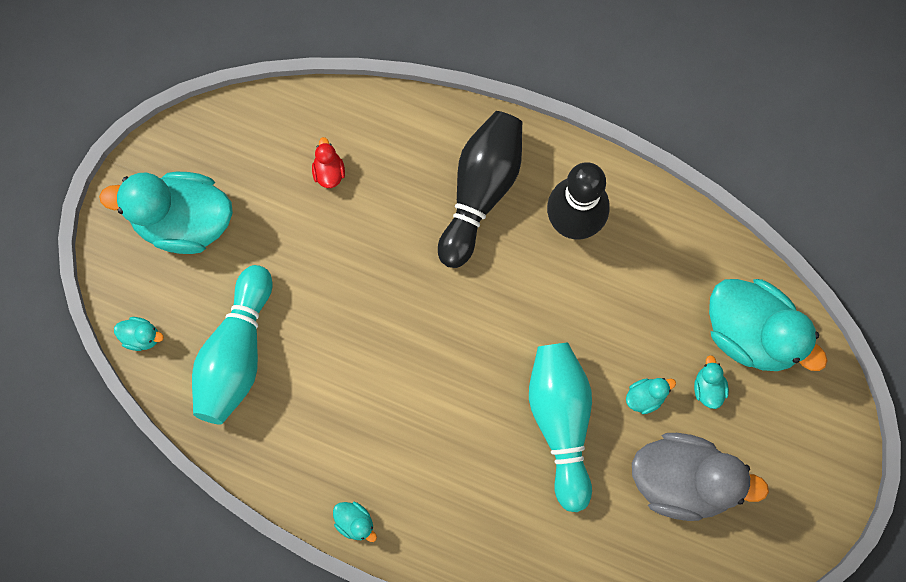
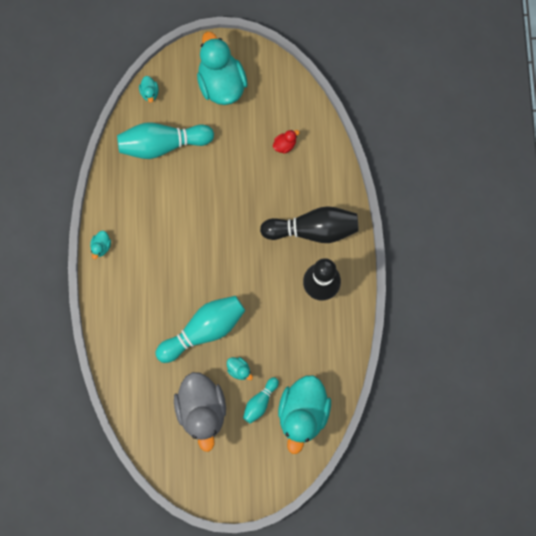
camera: 65 degrees right, 0 degrees up
(708, 388) = (260, 402): turquoise duck -> turquoise bowling pin

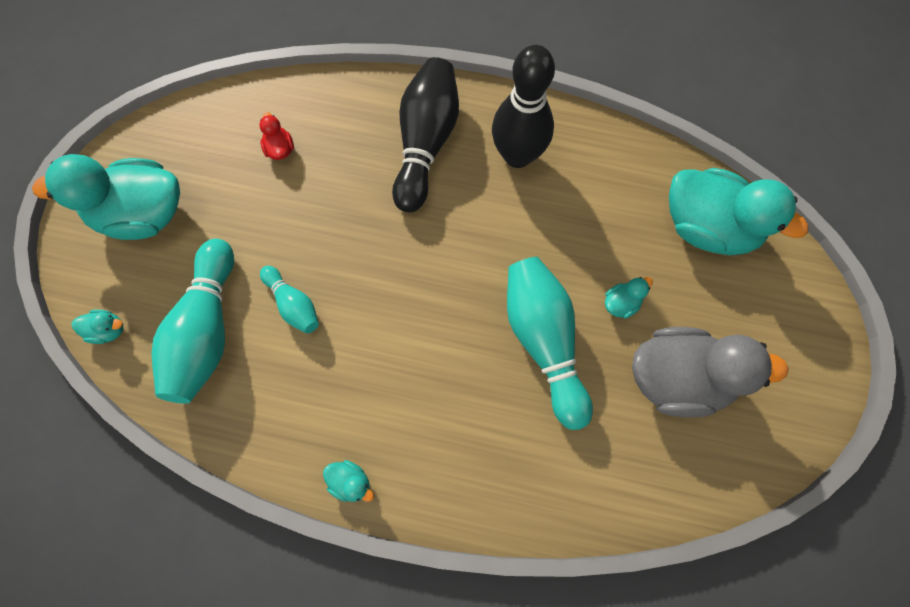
camera: 75 degrees left, 5 degrees down
(260, 402) = (679, 284): turquoise bowling pin -> turquoise bowling pin (293, 304)

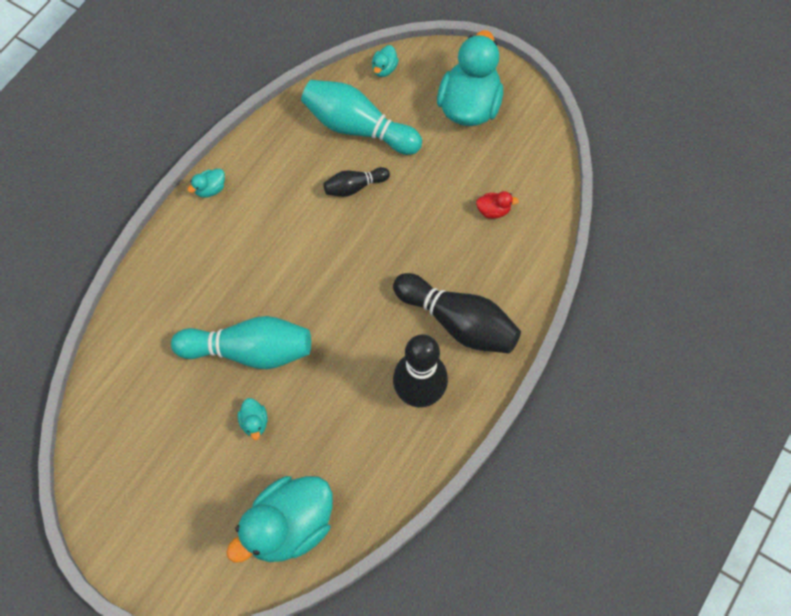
camera: 110 degrees right, 5 degrees down
(293, 304) = (354, 187): turquoise bowling pin -> black bowling pin
(678, 378) = (176, 439): grey duck -> none

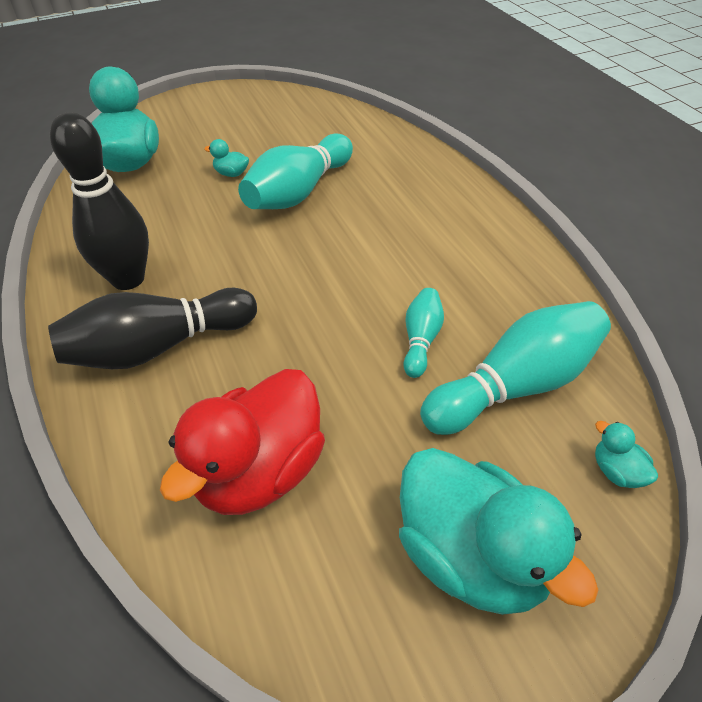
camera: 125 degrees right, 20 degrees down
(210, 189) = (507, 227): turquoise duck -> none
(354, 187) = (421, 340): black bowling pin -> turquoise bowling pin
(493, 210) = (260, 472): red duck -> red duck, size x2.46

